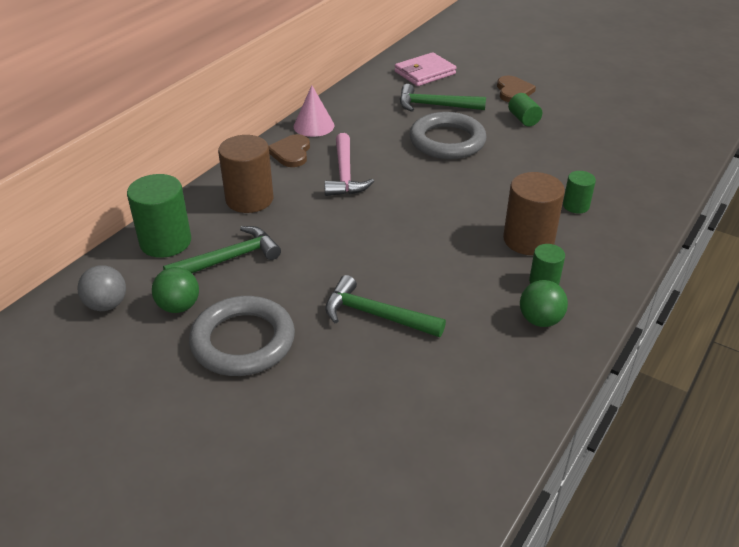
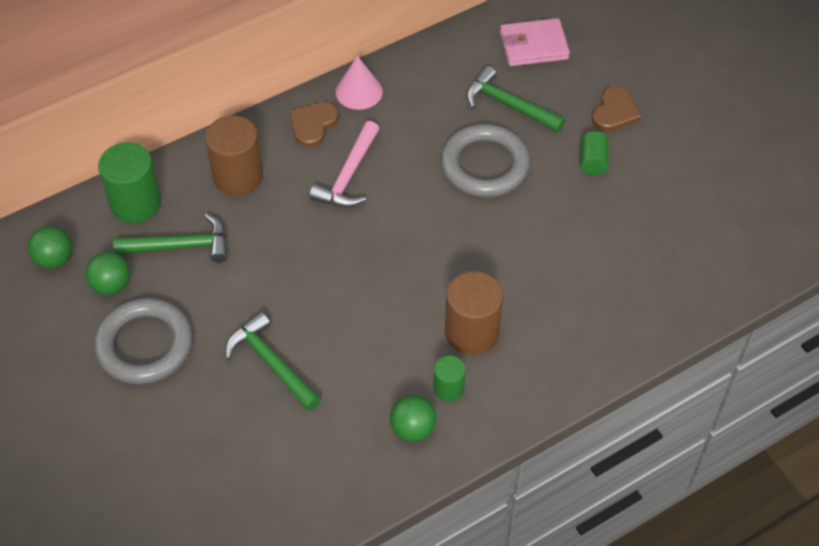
camera: 25 degrees right, 15 degrees up
(107, 305) = (54, 259): grey ball -> green ball
(576, 206) = (553, 307): green cylinder -> none

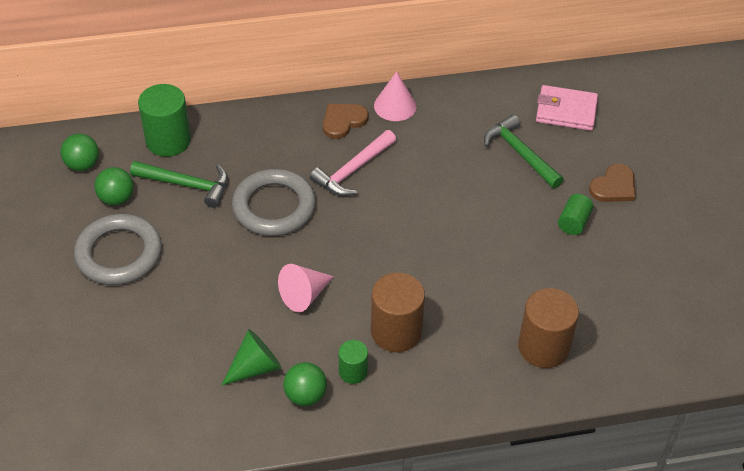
camera: 20 degrees right, 5 degrees down
(238, 176) = (261, 144): brown cylinder -> brown cylinder (543, 347)
(271, 363) = (213, 301): green hammer -> none
(348, 417) = (255, 367): none -> green cone
(362, 325) = (304, 295): none -> pink cone
(484, 165) = (474, 197): grey ring -> grey ring (274, 207)

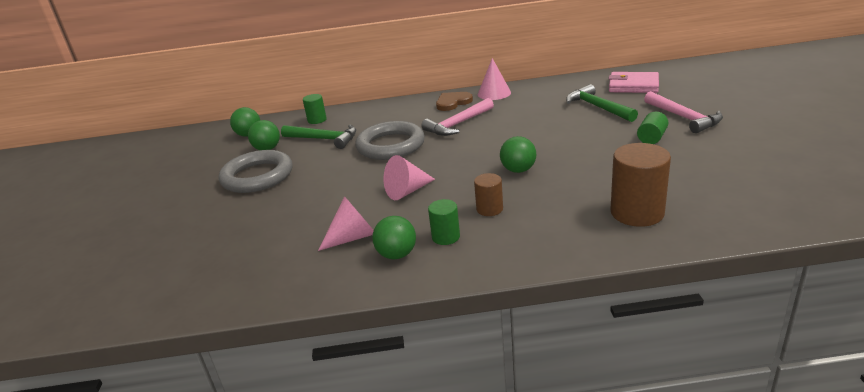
camera: 10 degrees right, 20 degrees down
(168, 140) = (317, 120): green cylinder -> green cylinder, size x0.55
(255, 367) = (353, 237): green cone -> pink cone
(396, 331) = (489, 209): brown cylinder -> brown cylinder, size x0.55
(426, 268) = (518, 170): none -> green ball
(614, 186) = (684, 118): brown heart -> pink hammer

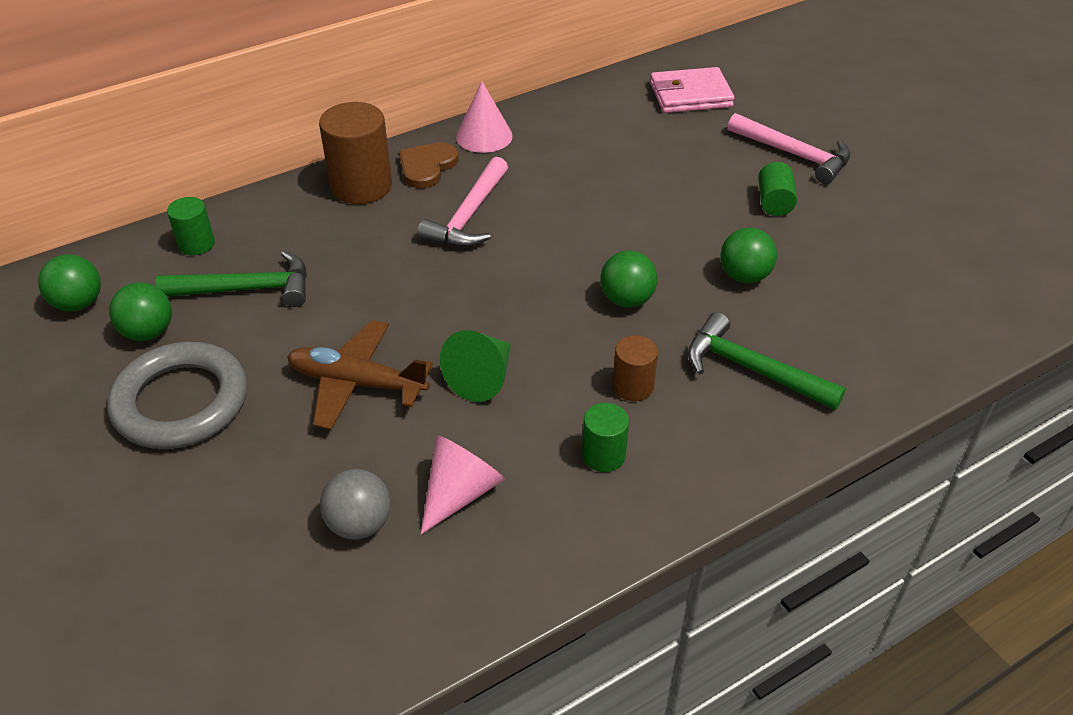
camera: 30 degrees left, 15 degrees up
(292, 239) = (359, 524): none -> grey ball
(342, 183) = (357, 383): none -> brown plane
(390, 145) = (384, 283): grey ring -> none
(397, 255) = (553, 508): green ball -> green ball (744, 276)
(407, 191) = (482, 378): pink cone -> green cone
(597, 107) = (665, 148): green hammer -> green hammer (751, 369)
(637, 213) = (831, 348): brown cylinder -> brown cylinder (361, 186)

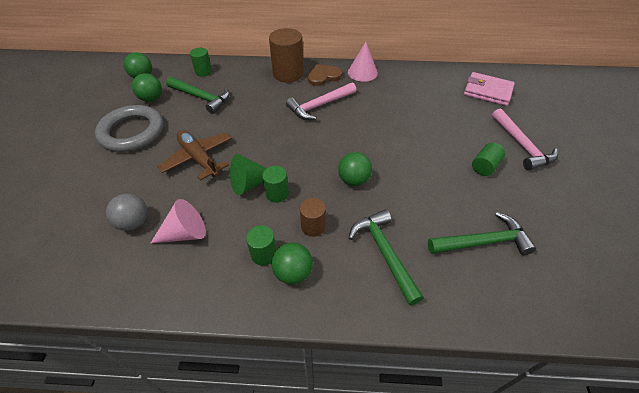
camera: 35 degrees right, 5 degrees up
(538, 371) = (277, 194): none -> green cylinder
(744, 276) = (429, 198): green ball -> green ball (293, 272)
(849, 296) = (483, 242): none -> green hammer

